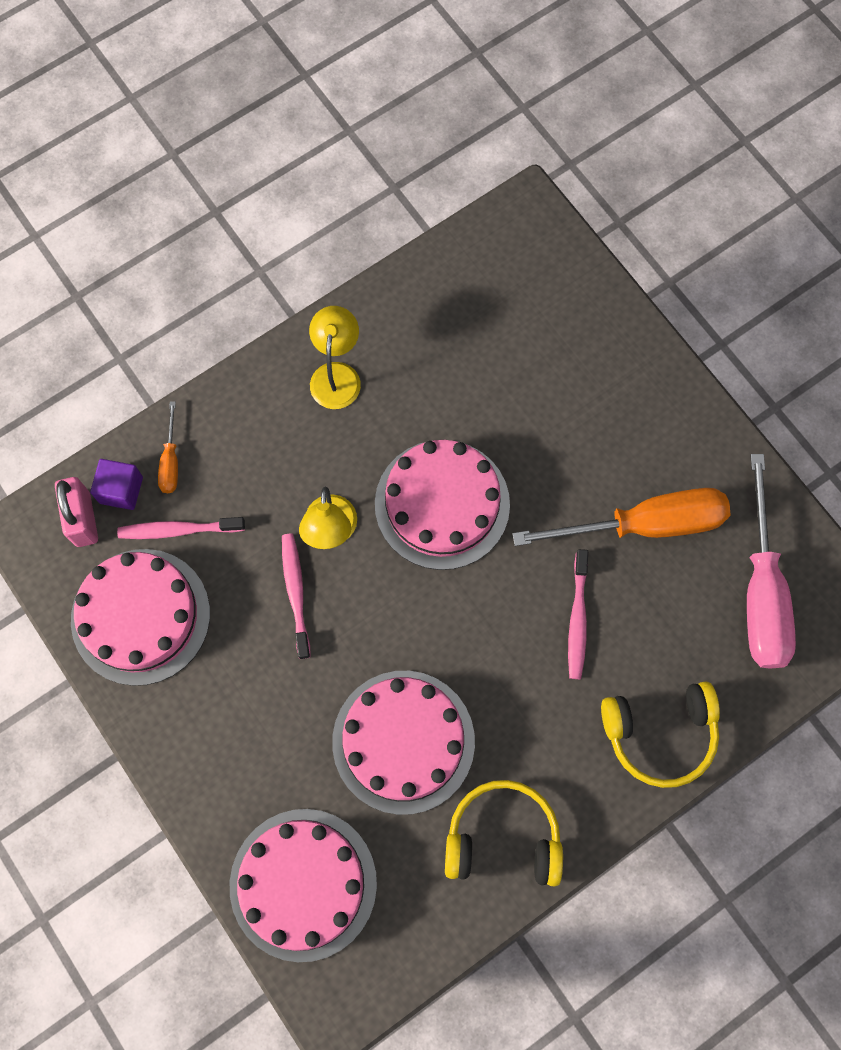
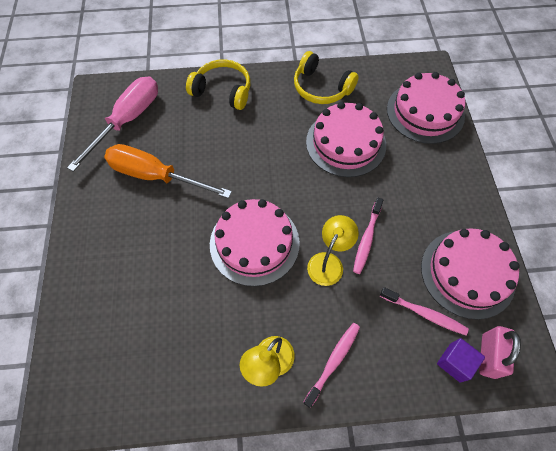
camera: 150 degrees left, 10 degrees down
(171, 461) = (412, 364): orange screwdriver -> none
(577, 619) = (224, 151): pink toothbrush -> pink toothbrush (333, 361)

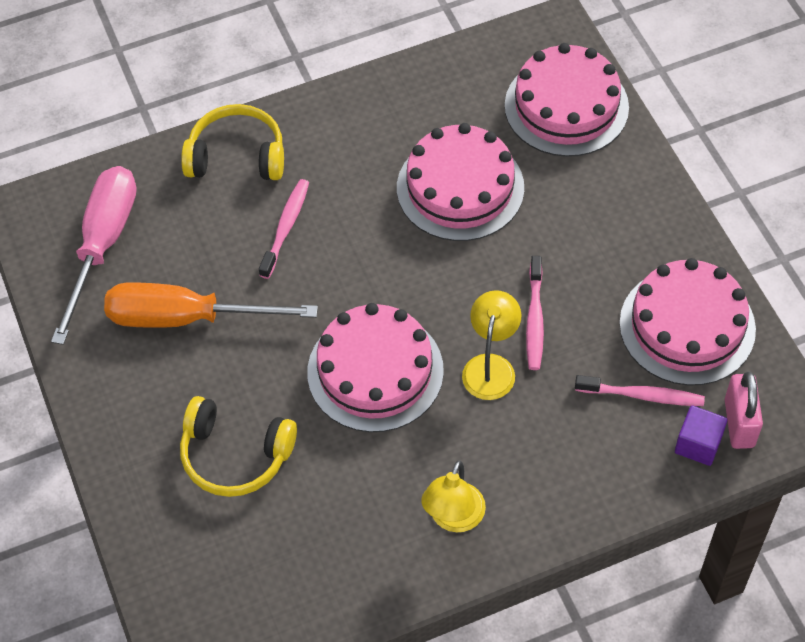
camera: 15 degrees left, 5 degrees down
(321, 88) = (393, 109): yellow headphones -> yellow headphones (235, 455)
(333, 361) = (539, 491): pink toothbrush -> pink toothbrush (286, 227)

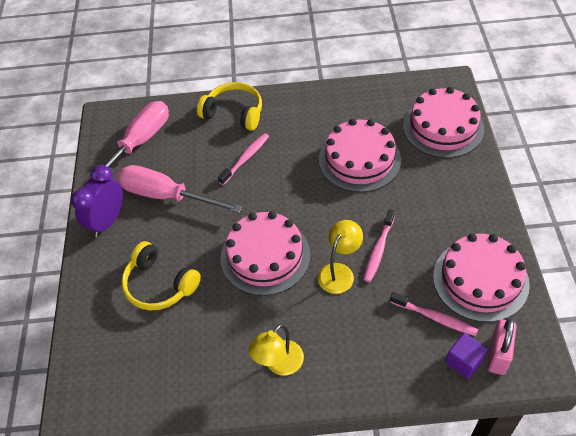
camera: 20 degrees right, 5 degrees down
(111, 381) = (107, 221): none -> purple clock
(187, 318) = (167, 196): orange screwdriver -> pink screwdriver

